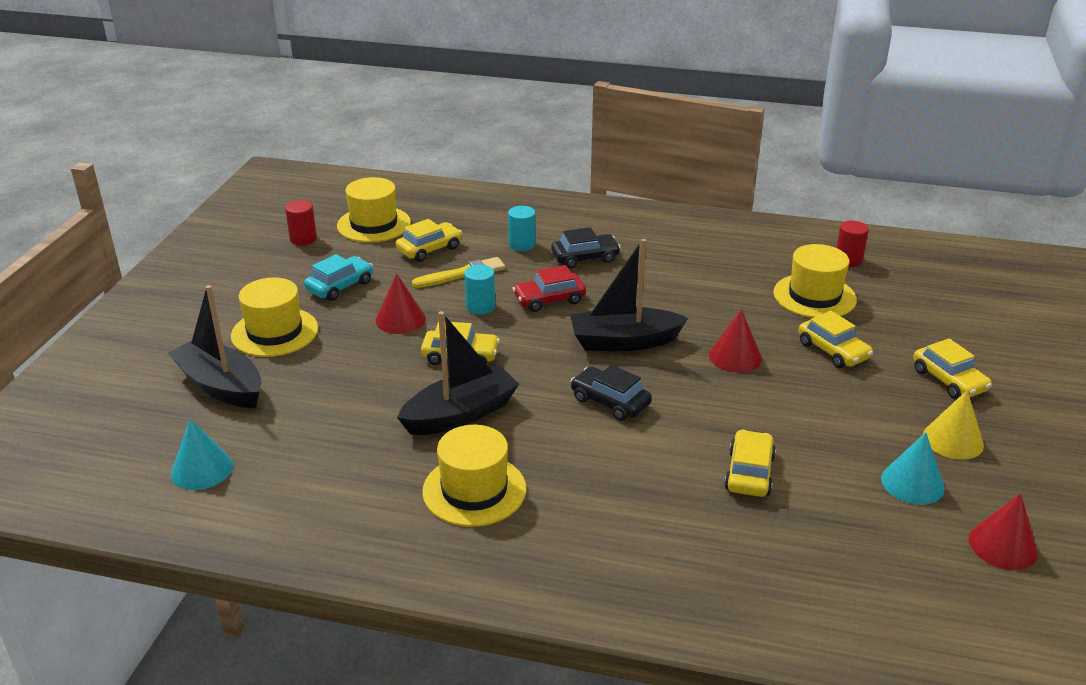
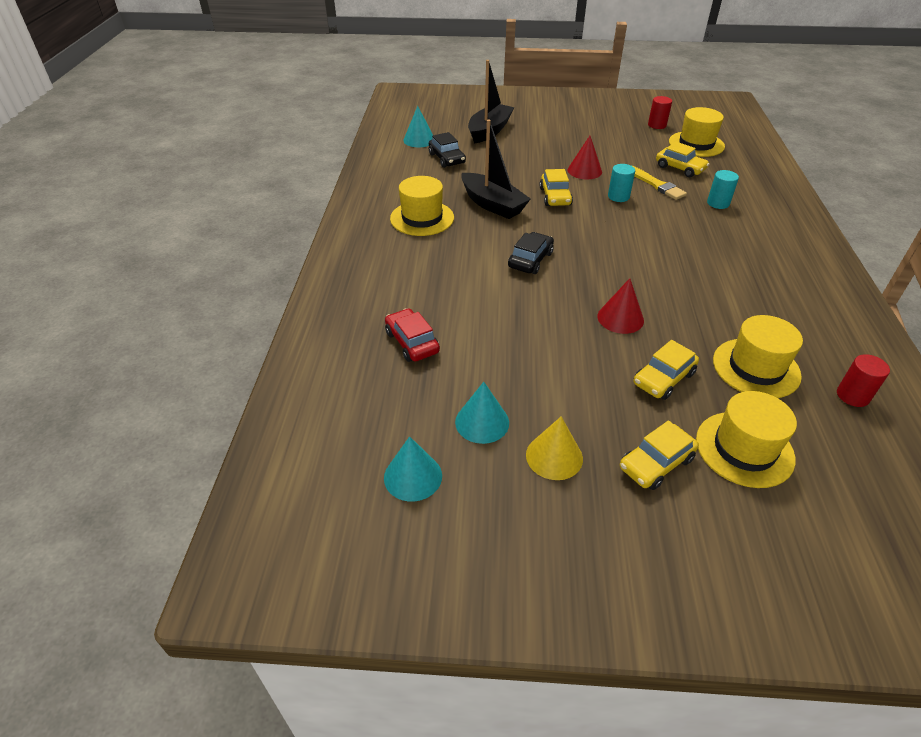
camera: 80 degrees right, 10 degrees up
(275, 332) = (547, 135): yellow hat -> yellow hat (744, 449)
(340, 286) = (610, 145): turquoise car -> none
(549, 299) = (647, 223): red car -> red car (412, 342)
(585, 258) = (722, 233): black car -> black car (447, 158)
(624, 341) = (610, 260): black boat -> none
(749, 473) = (469, 328): yellow car -> none
(1003, 545) = (413, 476): red cone -> turquoise cone

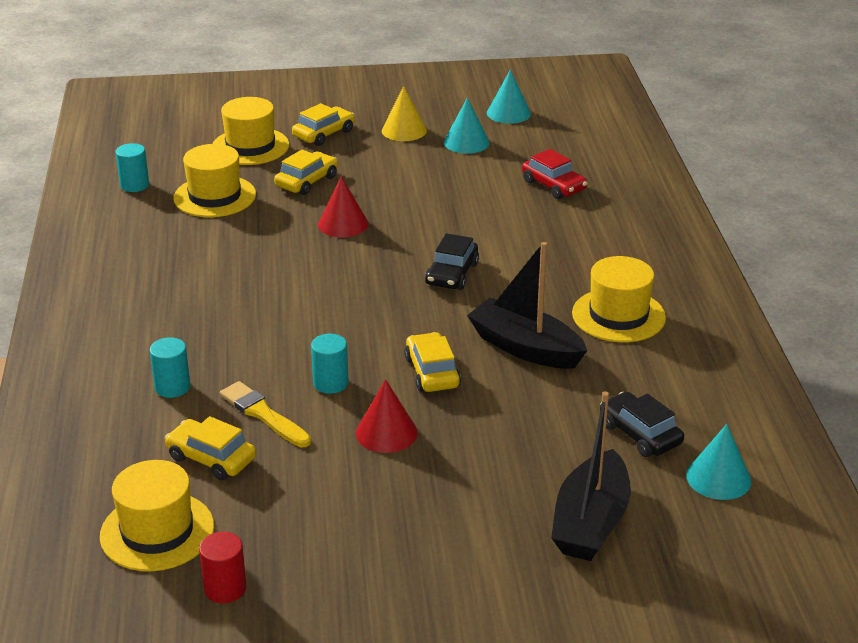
camera: 170 degrees right, 10 degrees down
(852, 396) = (134, 185): red cylinder -> turquoise cylinder

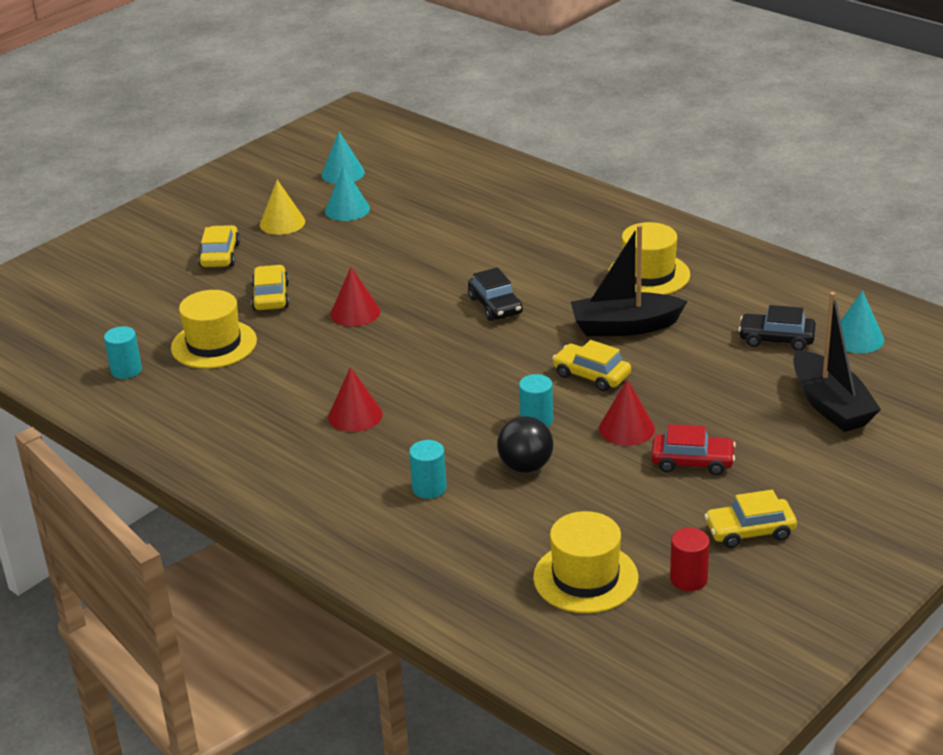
camera: 40 degrees left, 0 degrees up
(211, 458) = (540, 513): yellow car -> yellow car (750, 531)
(216, 301) = (355, 415): none -> red cone
(250, 146) = (174, 293): yellow hat -> none
(263, 414) = (525, 466): yellow brush -> black ball
(553, 185) = (464, 210): red car -> red car (692, 462)

